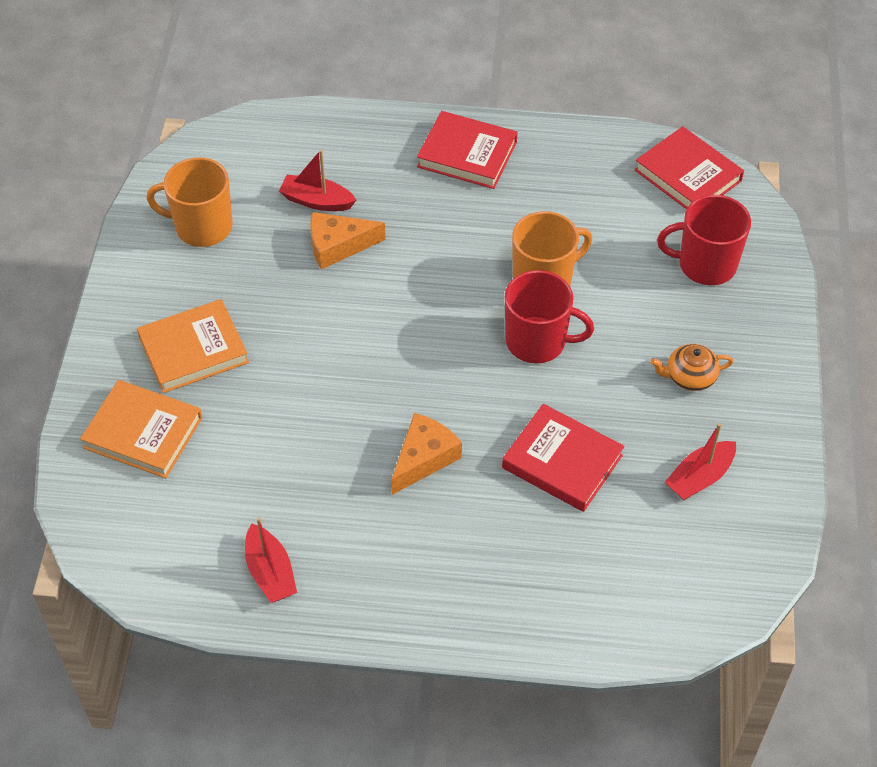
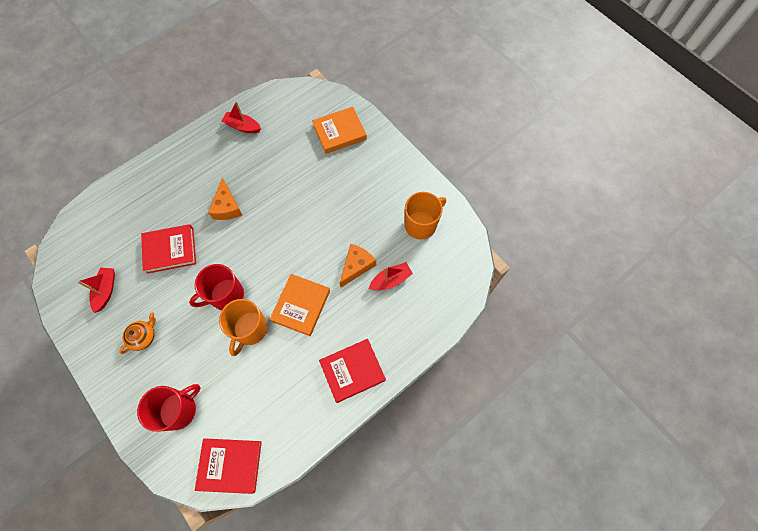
camera: 135 degrees right, 15 degrees up
(193, 350) = (359, 174): orange book -> orange book (301, 306)

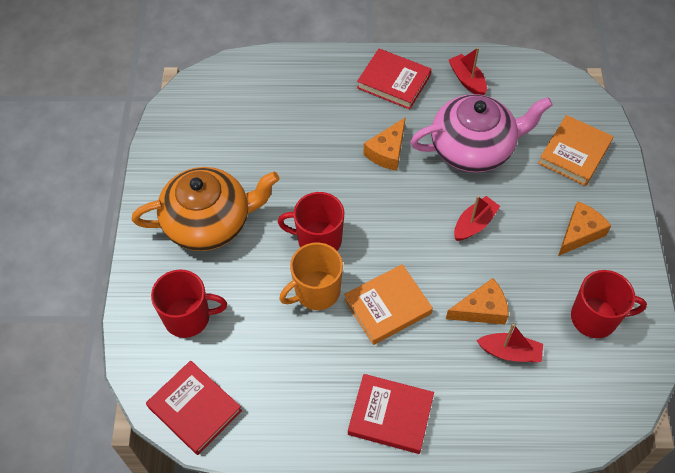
camera: 40 degrees right, 10 degrees down
(106, 290) = (208, 154): red boat -> red boat (474, 224)
(143, 336) = (209, 222): orange teapot -> orange teapot, size x2.41
(170, 250) = (297, 157): red book -> red book (393, 82)
(278, 168) = (473, 148): none -> pink teapot
(339, 132) = (574, 153): orange book -> orange book turned 75 degrees counterclockwise
(377, 179) = (580, 233): none -> orange cheese
(421, 225) = (595, 318): orange mug -> red mug

